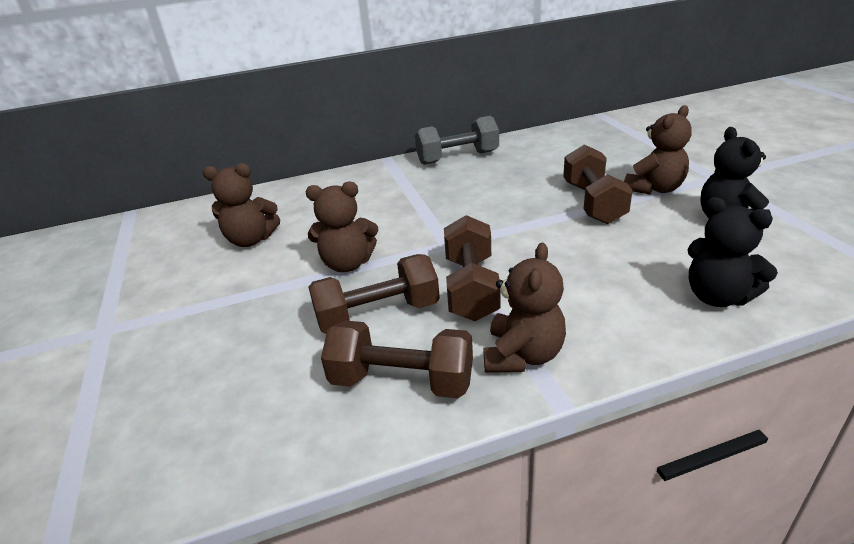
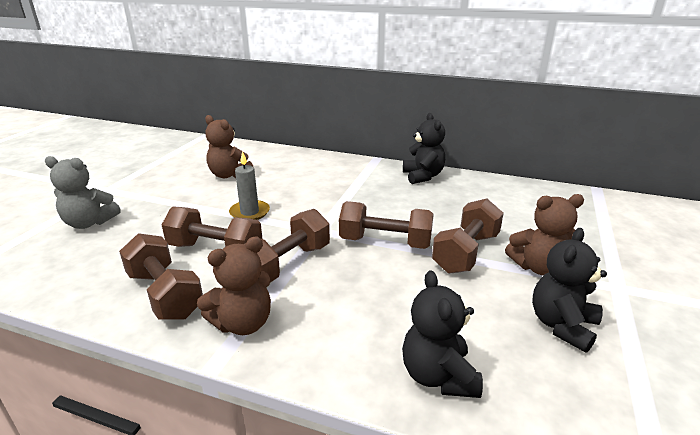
camera: 35 degrees right, 5 degrees down
(156, 375) = (89, 223): none -> grey teddy bear
(347, 264) = (249, 212): brown teddy bear -> grey candle
(457, 158) = (423, 176): grey dumbbell -> black teddy bear
(521, 226) = (385, 242): none -> brown dumbbell

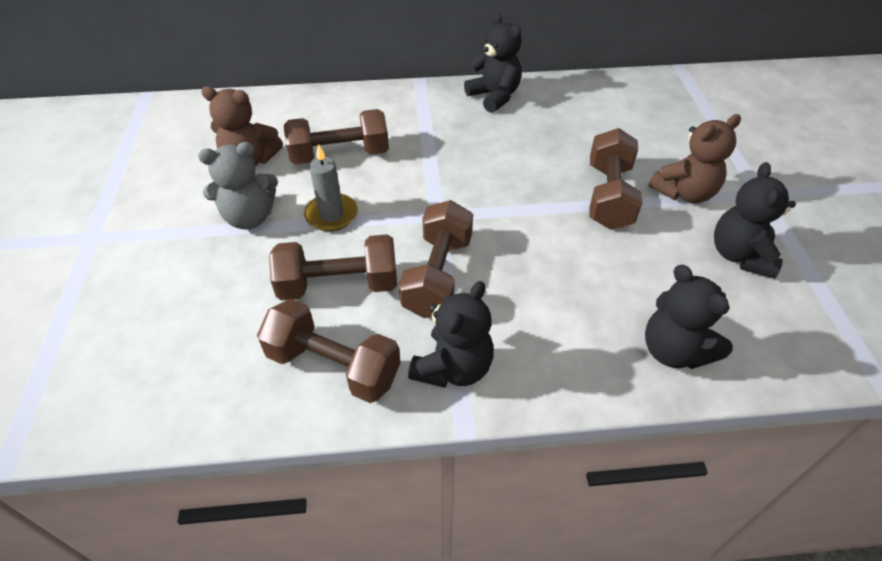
camera: 25 degrees left, 20 degrees up
(89, 223) = (125, 300): grey teddy bear -> grey teddy bear (249, 217)
(243, 323) = (453, 367): brown teddy bear -> black teddy bear
(385, 242) = (520, 209): brown dumbbell -> brown dumbbell (339, 155)

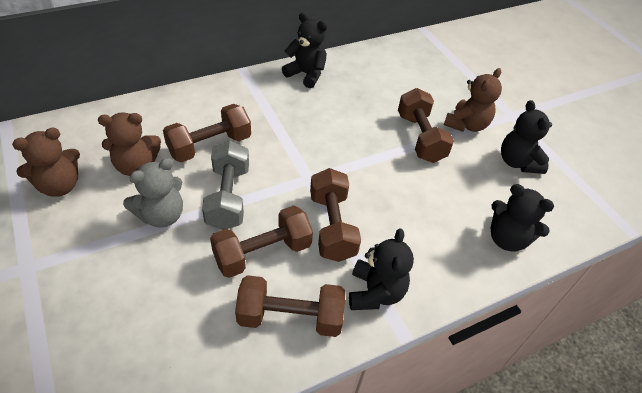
camera: 25 degrees left, 0 degrees up
(164, 164) = (59, 186): none -> brown teddy bear
(331, 215) = (228, 197): grey candle -> grey dumbbell

